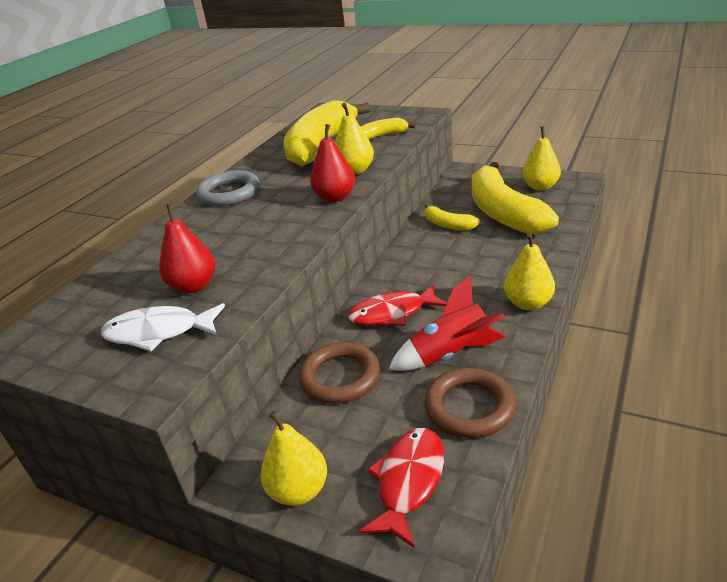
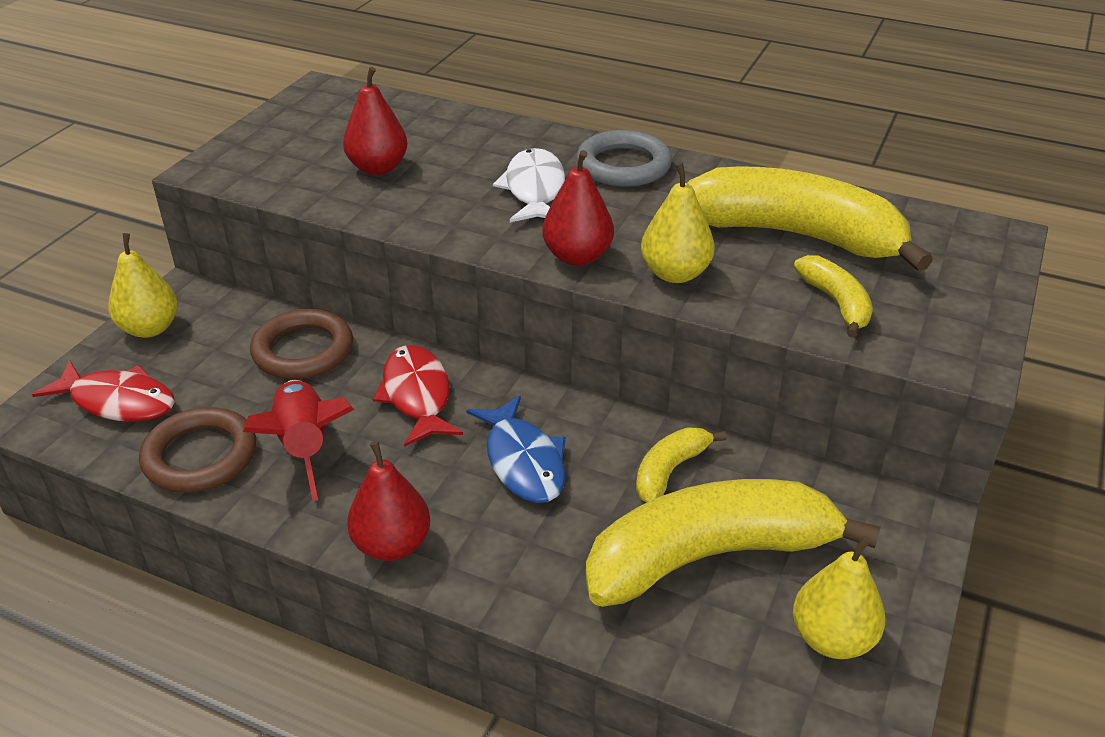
camera: 85 degrees right, 5 degrees up
(158, 332) = (297, 159): white fish -> white fish (534, 189)
(449, 267) = (523, 461): none -> blue fish
(528, 303) = (392, 545): yellow pear -> red pear

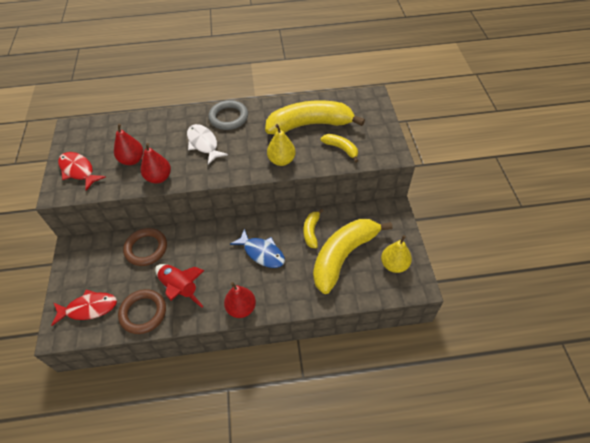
camera: 30 degrees left, 15 degrees up
(150, 328) = (73, 270): yellow pear -> none
(417, 395) = (205, 246): red fish -> red fish (78, 170)
(577, 256) = (242, 168): red pear -> red pear (159, 177)

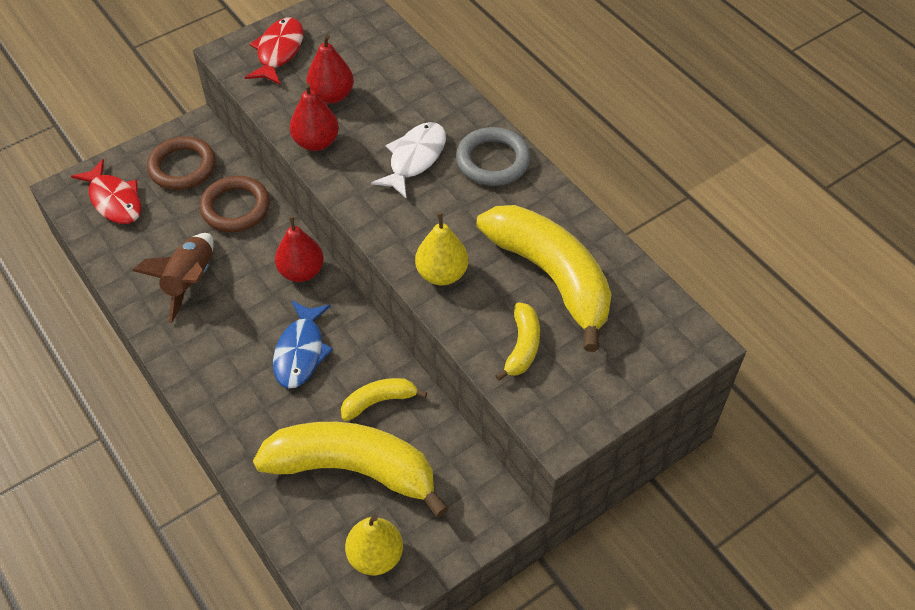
camera: 60 degrees right, 0 degrees up
(143, 313) = (133, 261): brown ring -> brown ring (182, 167)
(180, 288) = (190, 281): red rocket -> brown rocket
(241, 308) = (191, 372): red pear -> red pear (301, 271)

